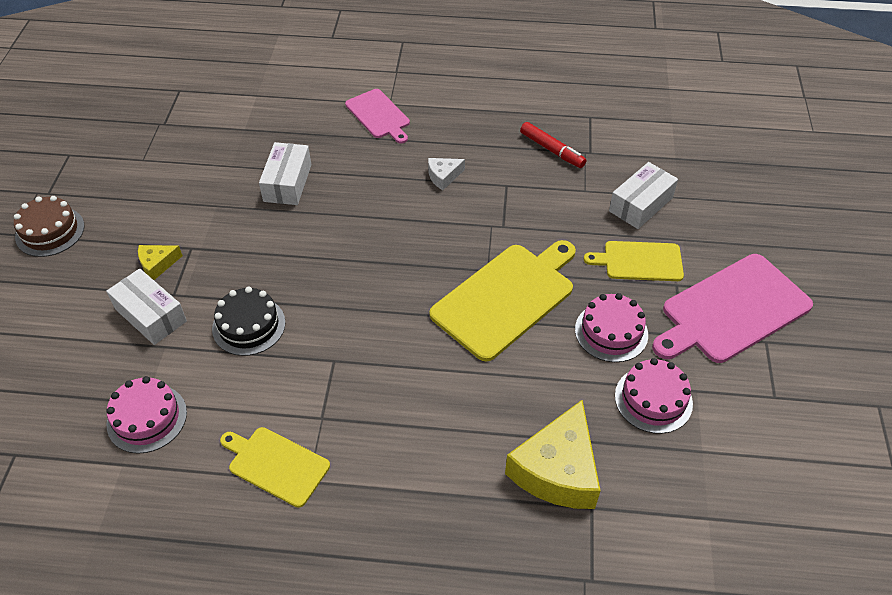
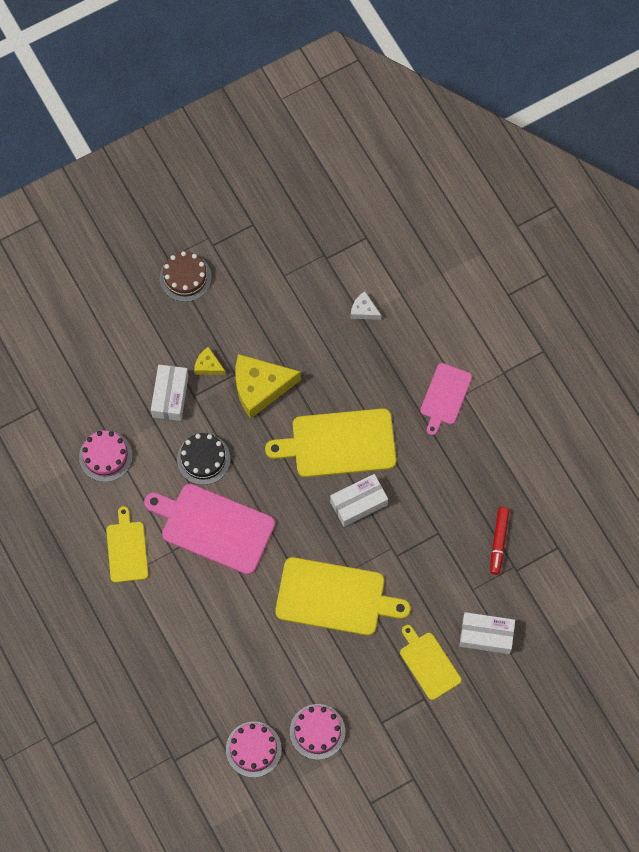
camera: 55 degrees right, 20 degrees up
(287, 183) = (333, 387): white box -> white box (358, 503)
(347, 208) = (339, 443): none -> yellow cutting board
(443, 176) = (415, 485): white cheese -> white cheese (364, 310)
(557, 470) = (229, 703): yellow cheese -> yellow cheese (260, 387)
(611, 332) = (353, 678): pink cake -> pink cake (253, 749)
(731, 310) = (426, 745): pink cutting board -> pink cutting board (213, 527)

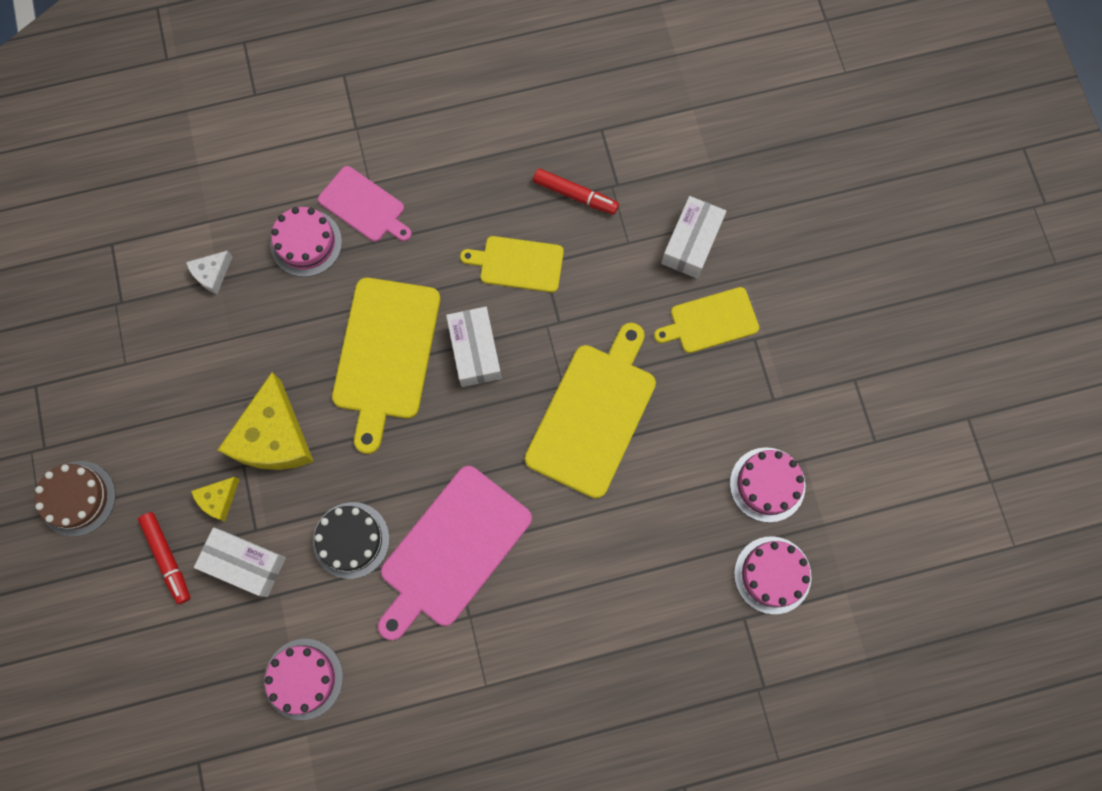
camera: 75 degrees left, 5 degrees up
(127, 549) = (449, 681): yellow cutting board -> yellow cutting board (518, 264)
(161, 346) = (167, 558): none -> red marker
(405, 365) = (306, 243): none -> pink cake

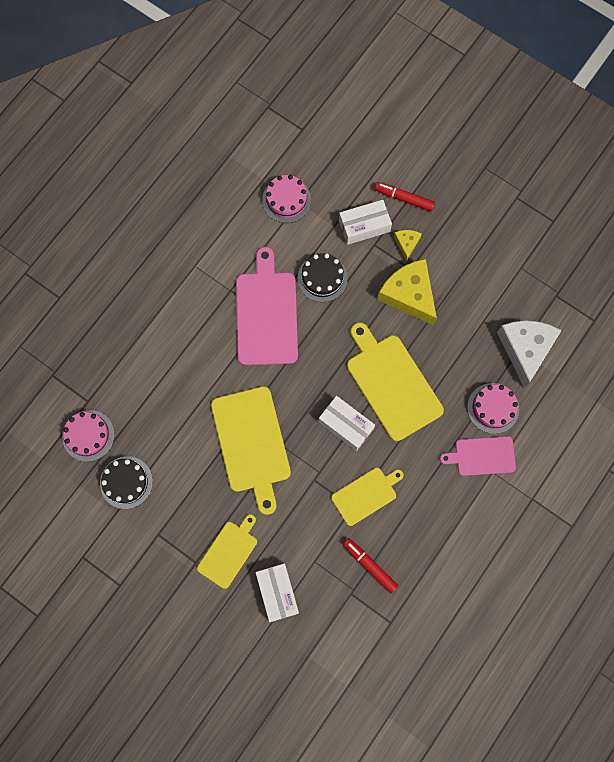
camera: 140 degrees right, 0 degrees up
(77, 498) = (475, 189): brown cake -> none
(212, 274) = (525, 349): white cheese -> white cheese, size x2.10
(575, 195) = (369, 565): red marker -> red marker turned 60 degrees clockwise
(767, 484) = (126, 482): pink cake -> black cake

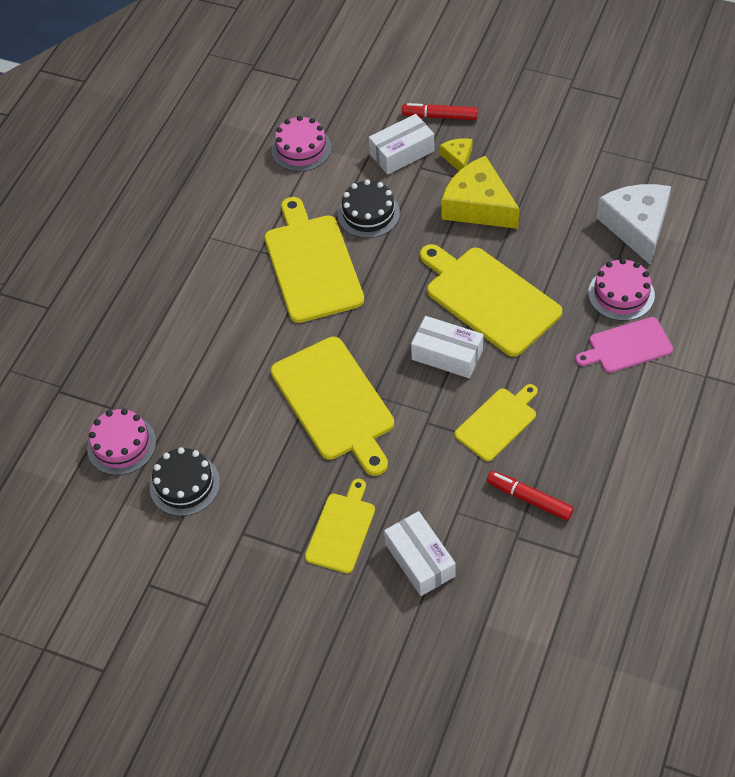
camera: 10 degrees left, 20 degrees down
(266, 314) = (312, 264): pink cutting board -> yellow cutting board

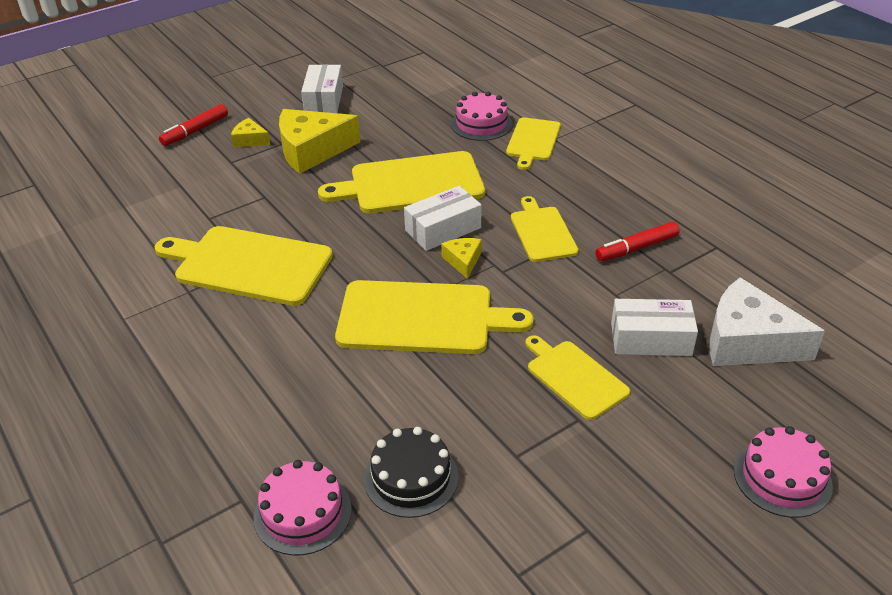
camera: 60 degrees left, 15 degrees down
(301, 149) = (111, 215): pink cake -> pink cake (782, 477)
(368, 213) = (239, 208): black cake -> none
(402, 152) = (202, 164): white box -> white box (324, 99)
(418, 390) = (463, 261): none -> yellow cheese
(627, 346) = (533, 141): pink cutting board -> yellow cutting board
(637, 226) = (428, 93): white cheese -> white cheese (748, 341)

